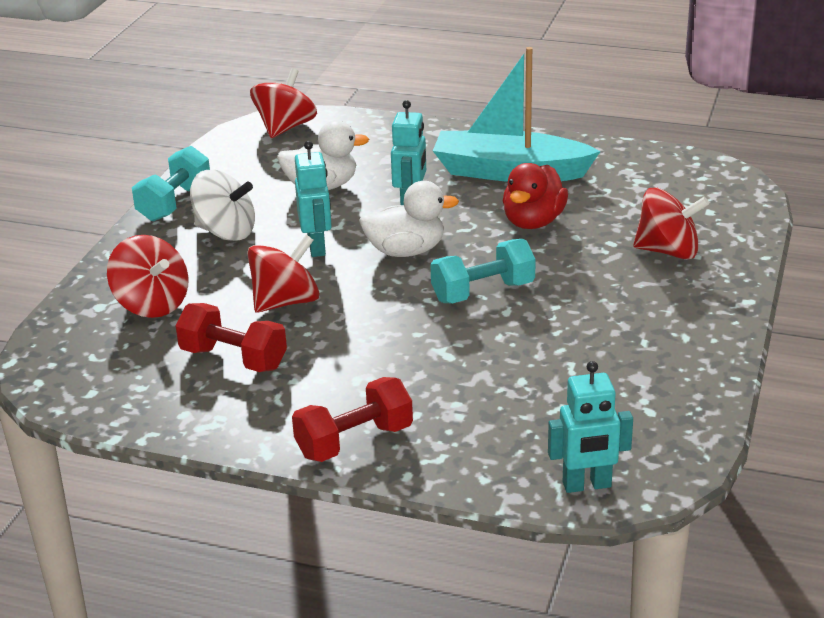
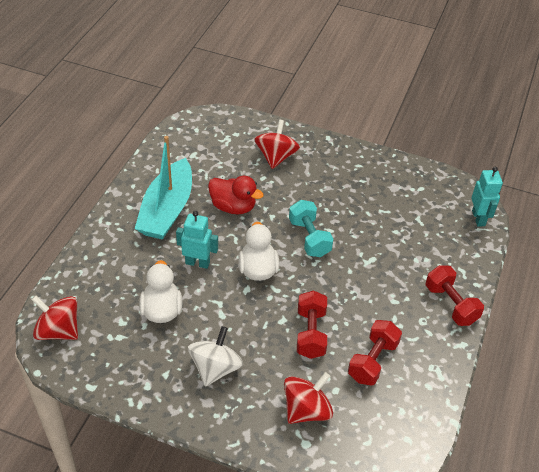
camera: 90 degrees left, 15 degrees up
(174, 203) = (164, 403): turquoise dumbbell -> none
(286, 302) = (311, 333): red spinning top -> red dumbbell
(317, 247) = (245, 315): turquoise robot -> none

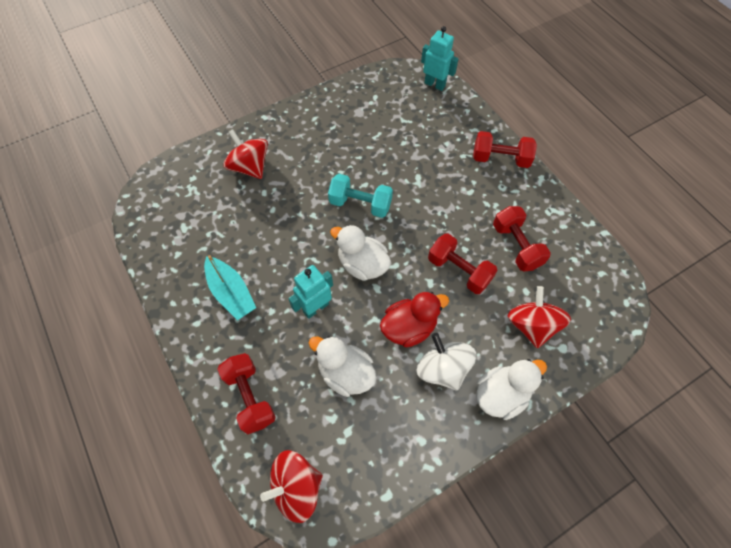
camera: 50 degrees left, 15 degrees up
(101, 267) = (250, 397): none -> red dumbbell
(167, 210) = (231, 293): turquoise boat -> turquoise boat, size x0.64
(226, 419) = (501, 394): none -> white duck
(233, 207) = (276, 237): red duck -> red duck (409, 327)

